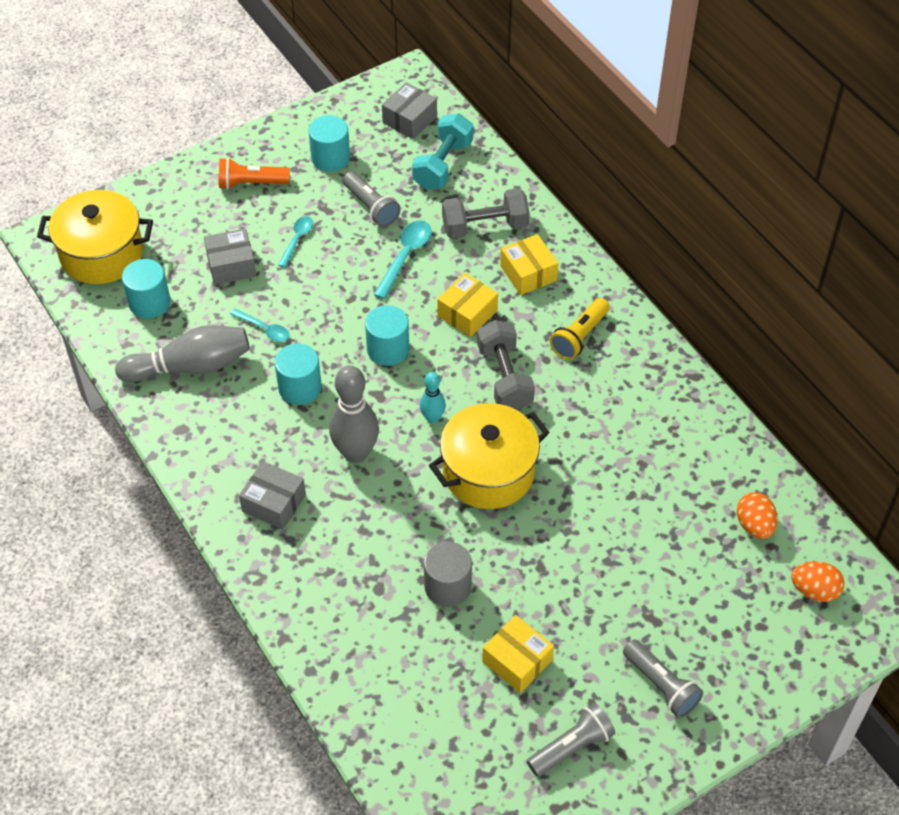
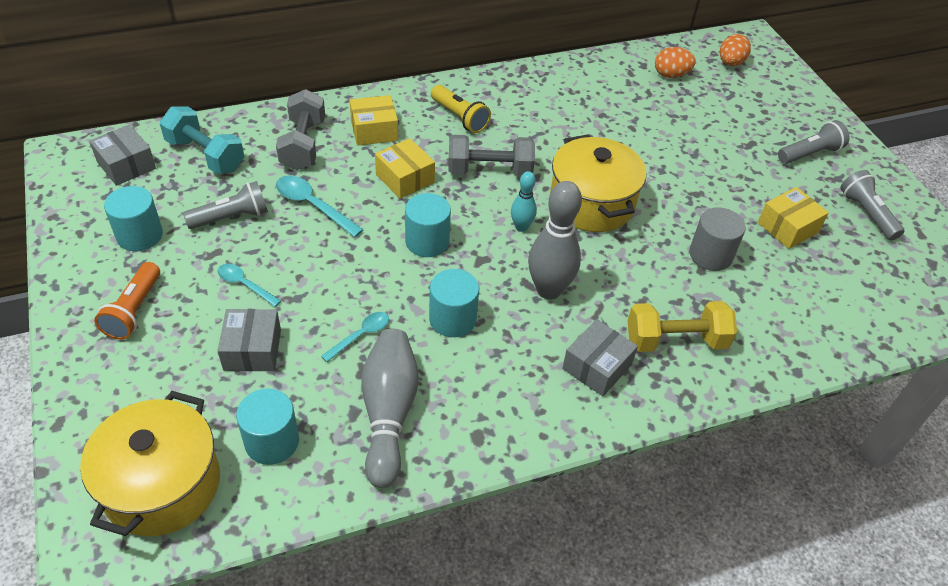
camera: 80 degrees left, 5 degrees down
(322, 563) = (675, 340): none -> yellow dumbbell

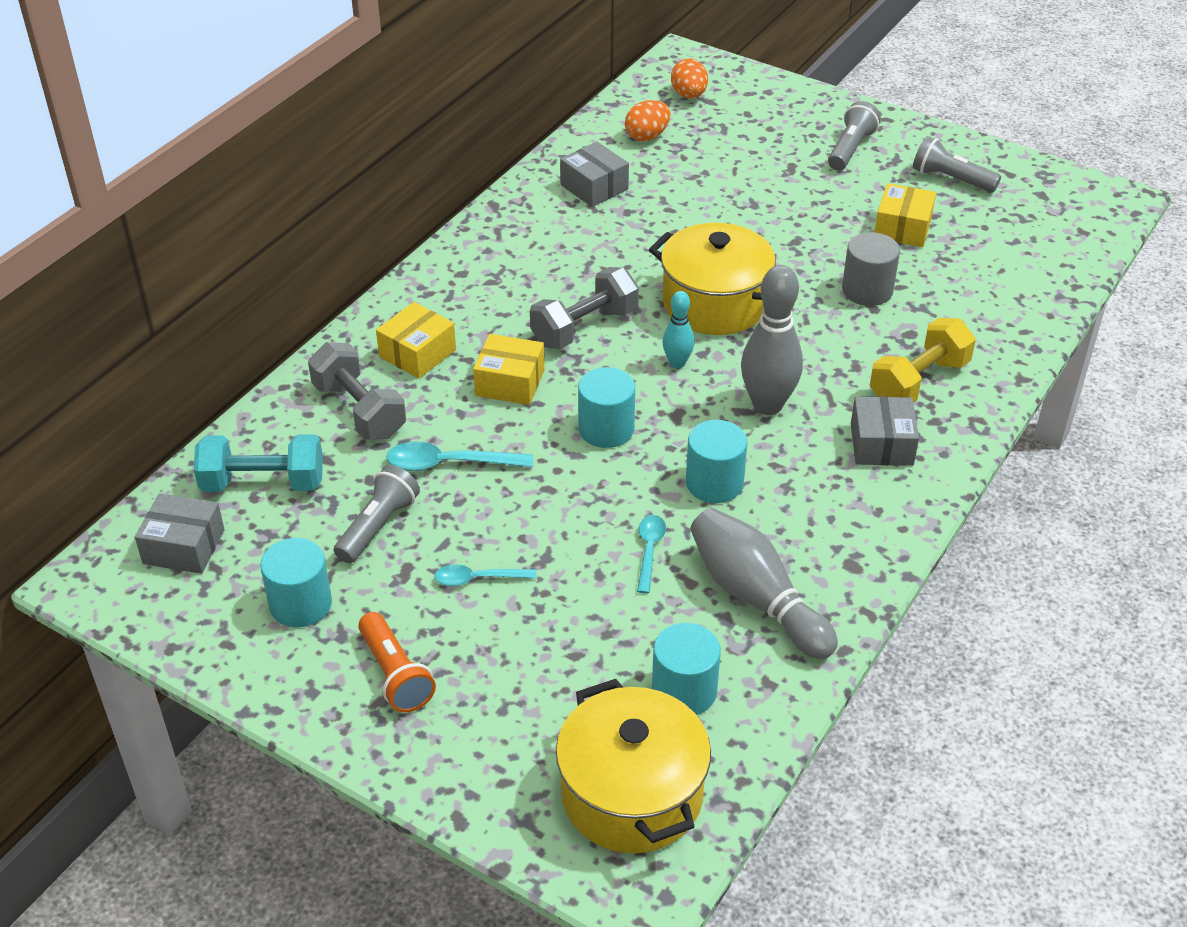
camera: 35 degrees left, 5 degrees down
(252, 350) = (564, 630): grey box -> grey box (594, 187)
(459, 117) = (490, 291): yellow flashlight -> none

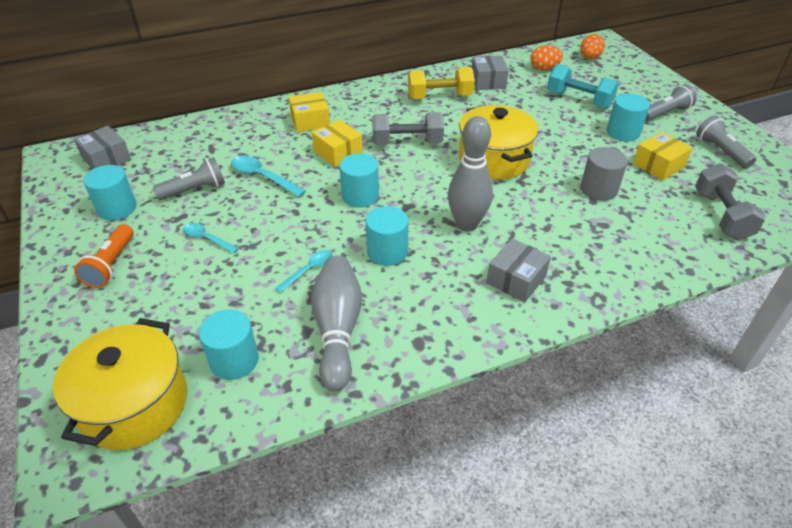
camera: 35 degrees right, 0 degrees up
(263, 483) = (172, 147): turquoise dumbbell -> turquoise dumbbell (579, 100)
(359, 410) = (253, 135): grey dumbbell -> grey dumbbell (721, 215)
(677, 363) = (438, 180): turquoise bowling pin -> none
(827, 198) = (623, 132): none -> turquoise cylinder
(918, 382) = (580, 254): yellow dumbbell -> yellow dumbbell (439, 97)

